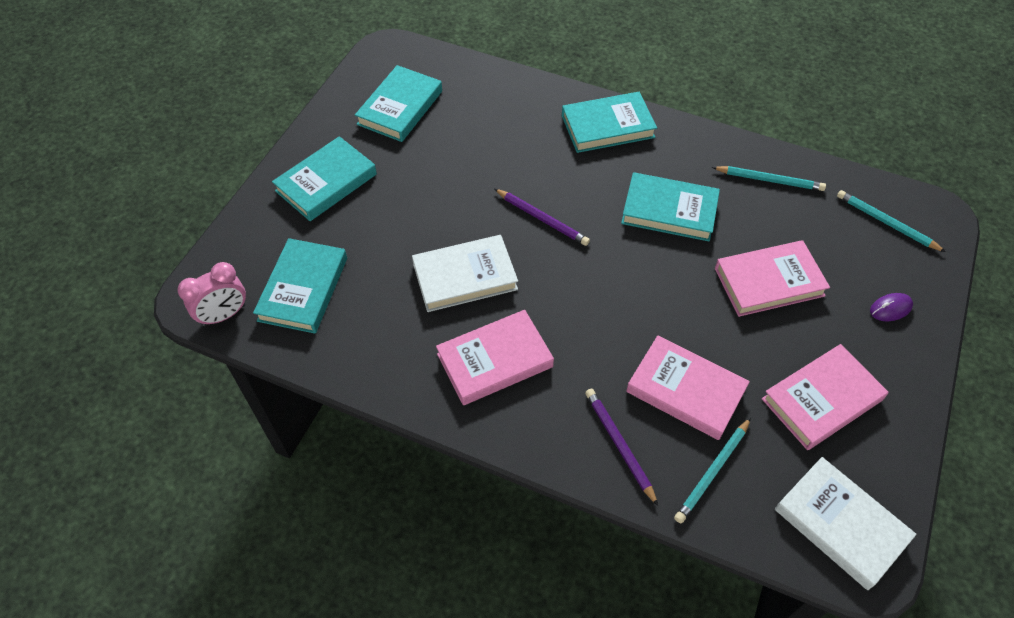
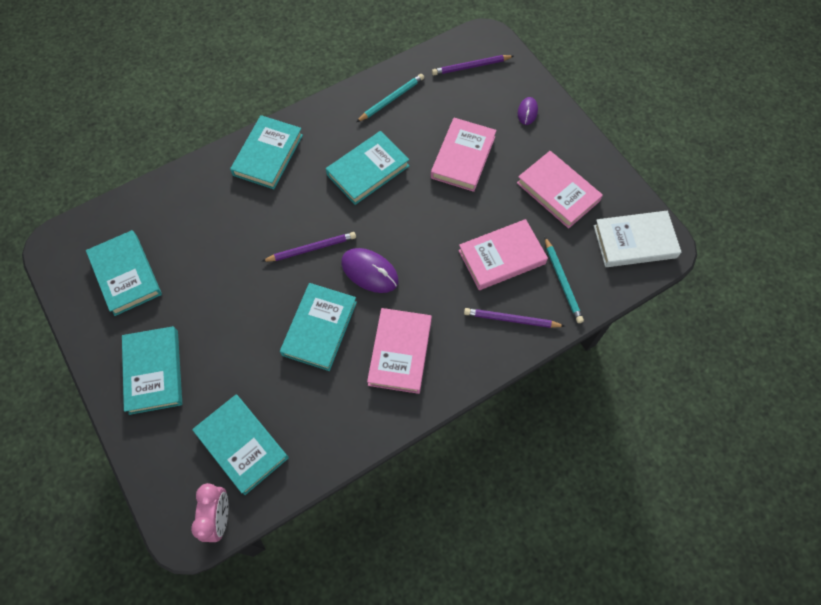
camera: 55 degrees left, 10 degrees up
(465, 277) = (319, 328): white book -> turquoise book
(560, 280) = (369, 272): none -> purple mouse
(822, 400) = (558, 192): pink book -> pink book turned 45 degrees counterclockwise
(886, 223) = (471, 66): turquoise pencil -> purple pencil

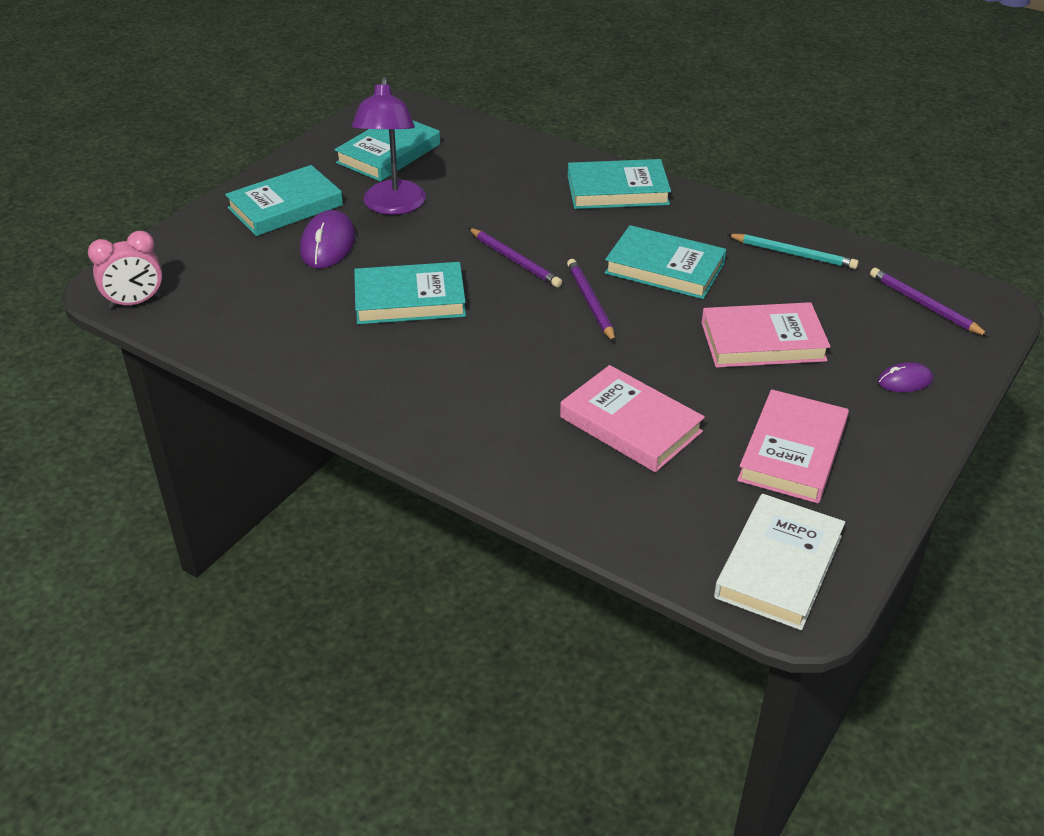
camera: 65 degrees right, 25 degrees down
(200, 298) = (393, 206): none -> purple lamp
(242, 445) = (228, 290): turquoise book -> none
(369, 272) = (516, 314): purple mouse -> purple mouse (328, 245)
(400, 352) = (418, 373): pink book -> none
(511, 319) = (536, 462): purple pencil -> purple pencil (590, 303)
(562, 281) = (638, 499): turquoise pencil -> none
(634, 242) = (778, 566): white book -> white book turned 60 degrees clockwise

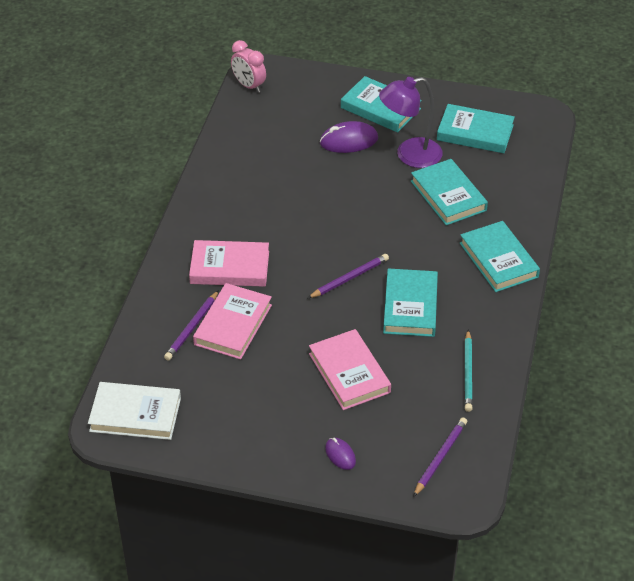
camera: 70 degrees right, 5 degrees up
(410, 299) = (310, 195): turquoise book -> turquoise book (448, 196)
(514, 260) = (378, 230): purple pencil -> purple pencil (192, 327)
(793, 452) = (239, 406): pink book -> pink book (229, 268)

